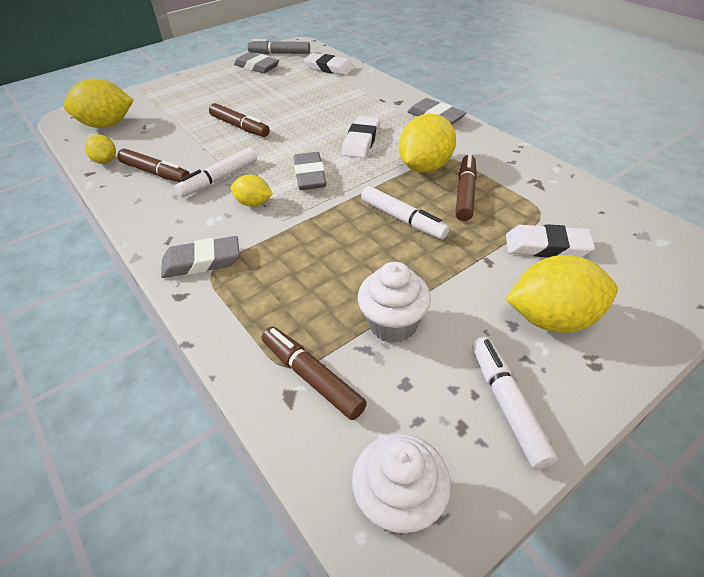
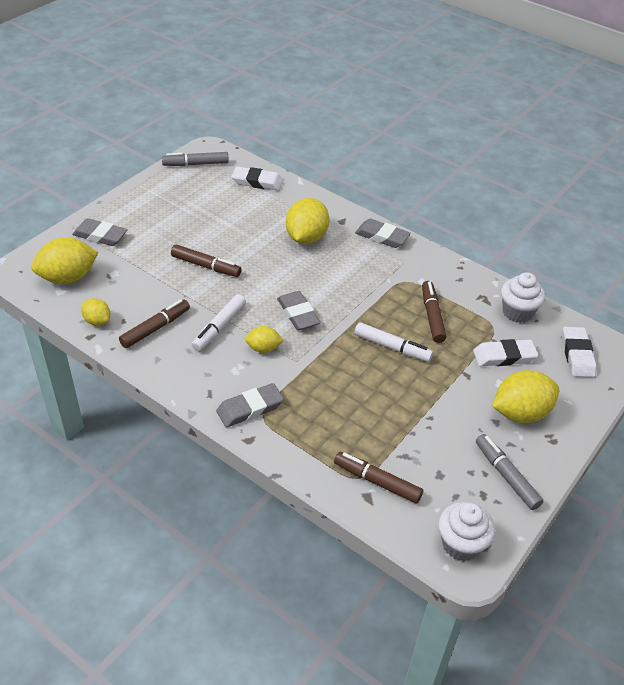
camera: 20 degrees left, 0 degrees up
(155, 173) = (155, 328): brown marker -> brown marker turned 60 degrees counterclockwise
(257, 67) = (181, 185): grey eraser -> grey eraser (100, 235)
(361, 141) = (327, 271): white eraser -> white eraser (577, 355)
(393, 324) = (416, 435): white cupcake -> white cupcake (517, 312)
(425, 167) = (391, 293): yellow lemon -> yellow lemon (306, 238)
(507, 404) = (506, 476): white marker -> grey marker

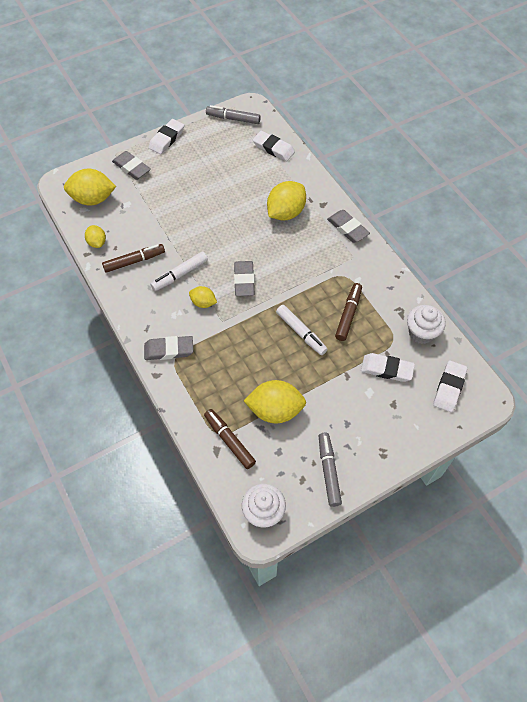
camera: 25 degrees right, 15 degrees up
(128, 199) = (167, 139): none -> white eraser
(206, 266) = (196, 217): brown marker -> none
(520, 413) = (371, 423): yellow lemon -> yellow lemon (275, 410)

